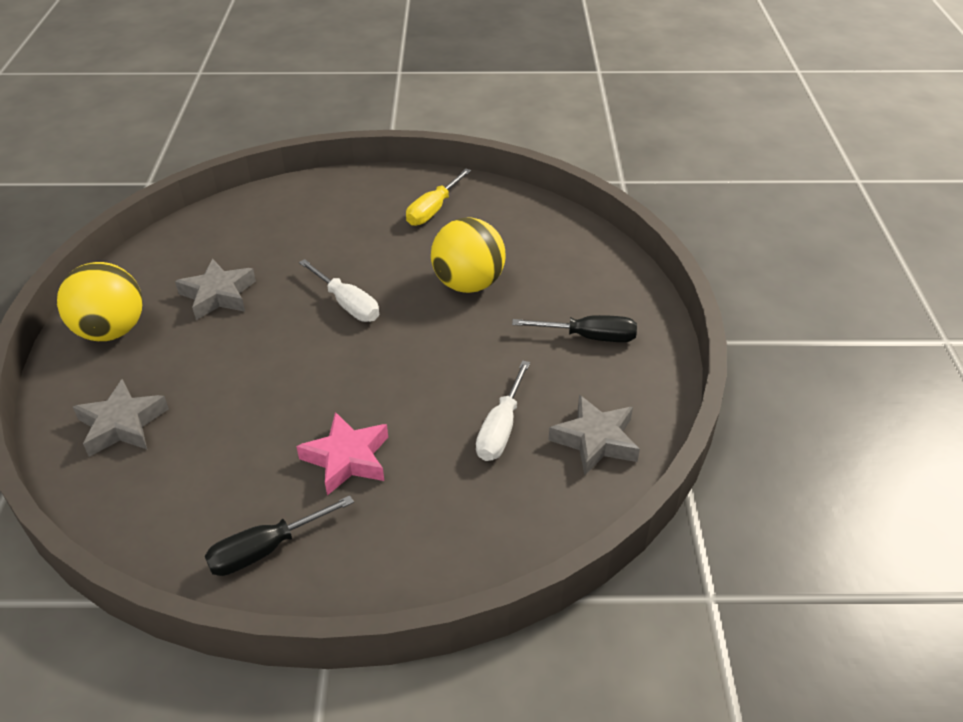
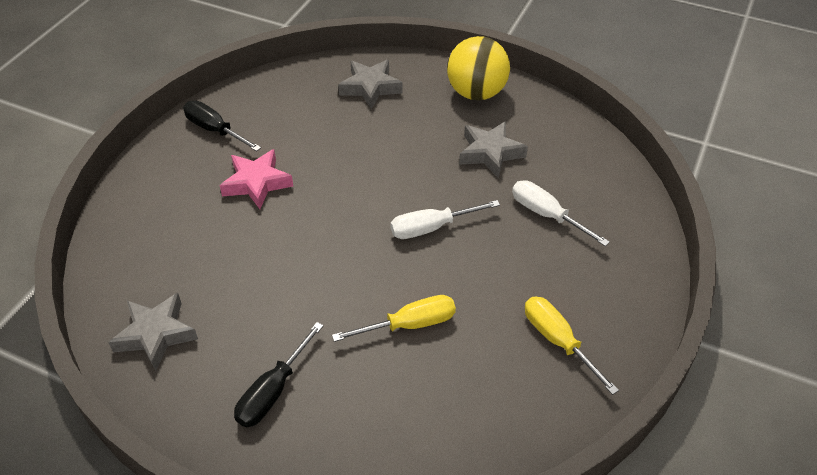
camera: 115 degrees right, 5 degrees up
(264, 550) = (214, 130): black screwdriver -> black screwdriver turned 45 degrees counterclockwise
(468, 284) = (410, 324): yellow ball -> yellow screwdriver
(500, 429) = (216, 277): white screwdriver -> white screwdriver (546, 214)

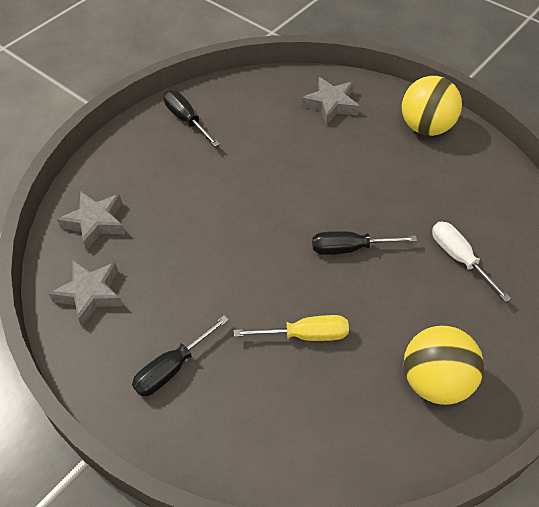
camera: 15 degrees right, 5 degrees up
(257, 183) = (209, 175): pink star -> none
(431, 228) = (349, 248): white screwdriver -> black screwdriver
(490, 153) = (422, 188): grey star -> grey star (95, 222)
(557, 340) = (435, 381): yellow screwdriver -> yellow ball

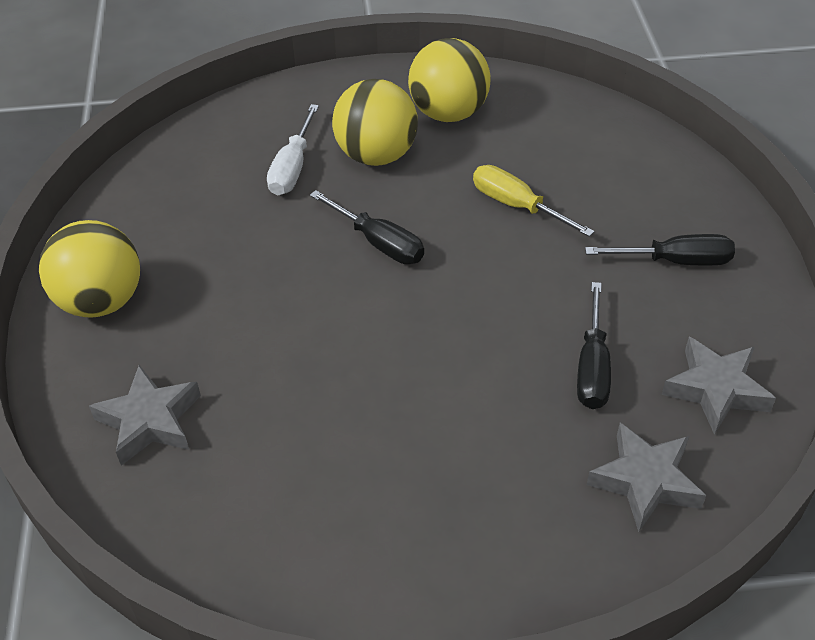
camera: 135 degrees left, 5 degrees down
(186, 119) = (366, 563): black screwdriver -> black screwdriver (592, 368)
(429, 306) = (376, 155): none -> yellow ball

